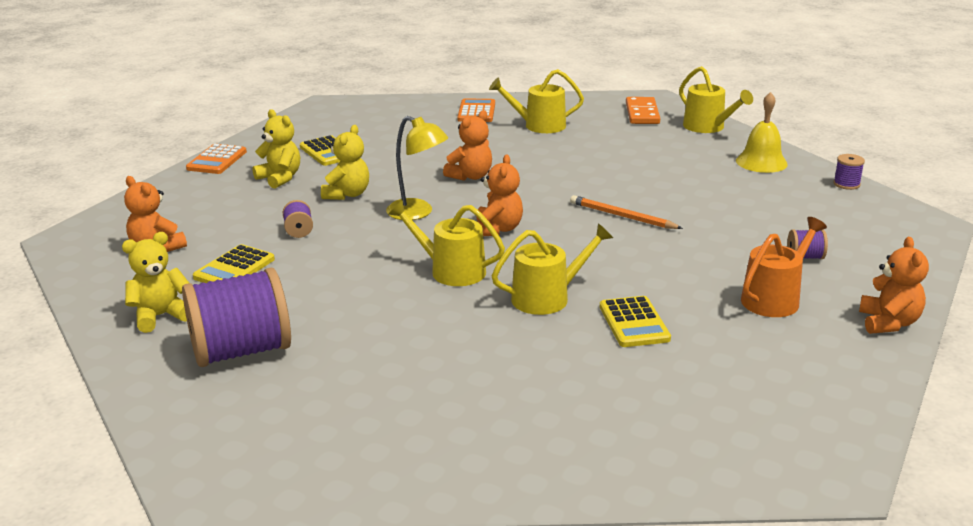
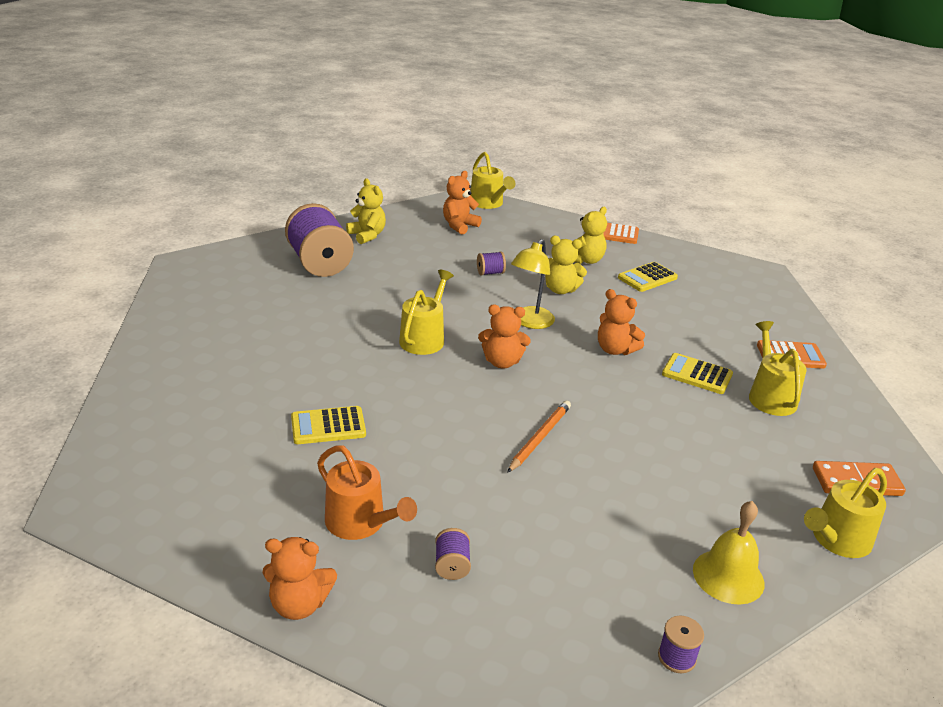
camera: 85 degrees right, 5 degrees up
(234, 268) = (430, 253): yellow calculator -> yellow calculator (697, 374)
(547, 298) = (376, 383): yellow watering can -> yellow watering can (488, 203)

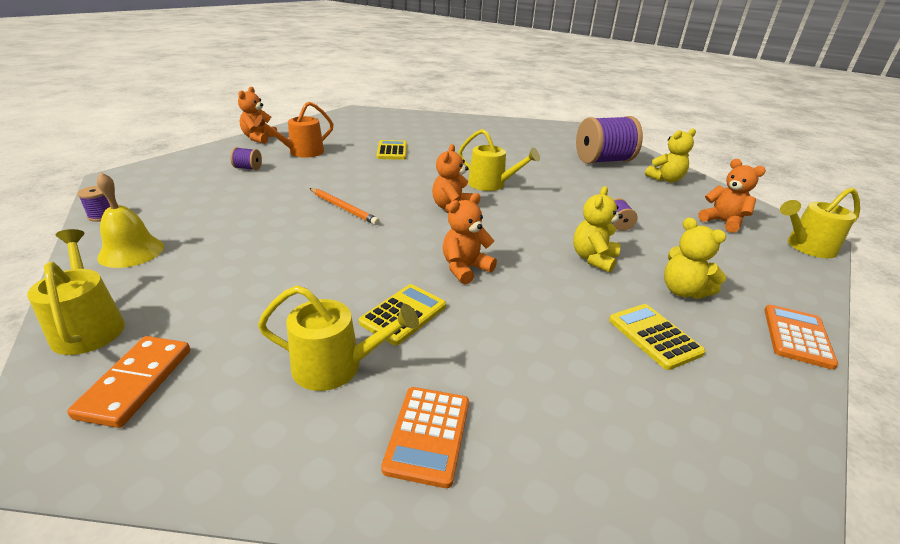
camera: 100 degrees right, 0 degrees up
(530, 322) = (519, 230): yellow lamp -> none

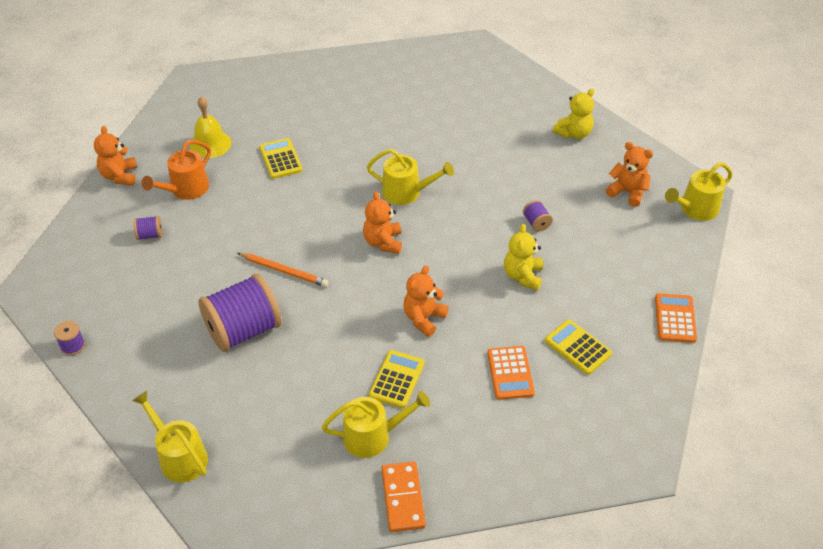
camera: 15 degrees left, 15 degrees up
(131, 251) = (141, 380): yellow bell -> yellow bell (210, 144)
(136, 382) = (253, 486): orange domino -> orange domino (403, 498)
(428, 435) = (453, 465): orange calculator -> orange calculator (510, 373)
(603, 161) = (508, 114): purple spool -> purple spool (243, 330)
(683, 291) = (595, 294): yellow teddy bear -> none

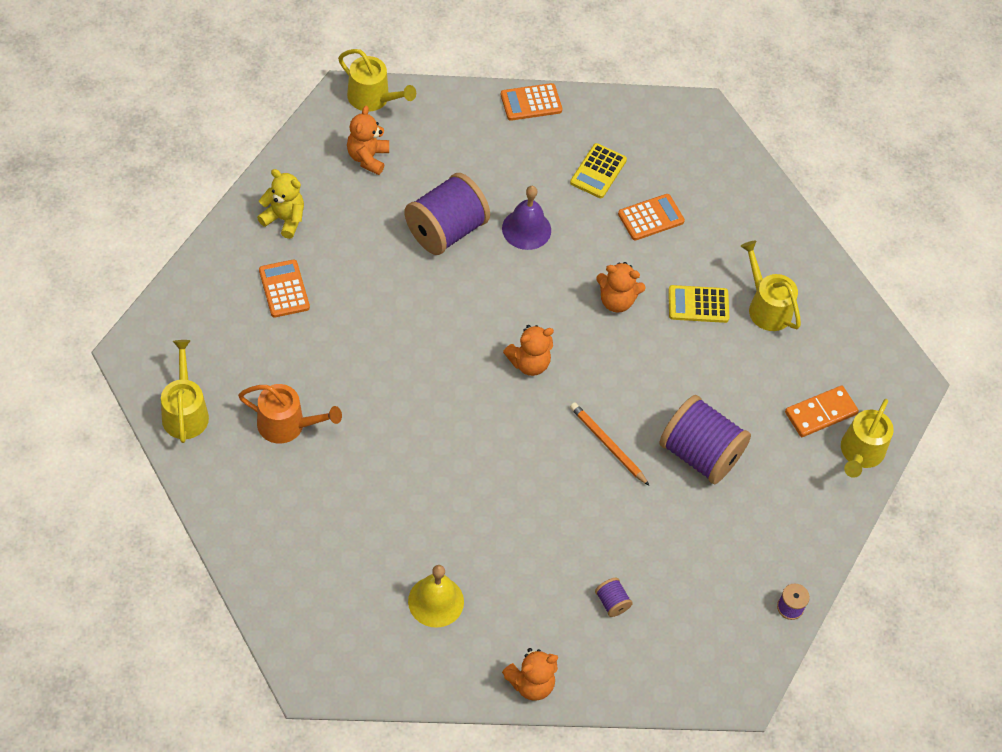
camera: 115 degrees left, 10 degrees up
(186, 189) = (525, 595): orange watering can -> orange watering can (287, 425)
(280, 159) = (435, 510): yellow calculator -> none
(284, 271) = (608, 444): orange pencil -> orange pencil turned 45 degrees counterclockwise
(403, 498) = (814, 269): orange domino -> orange domino (820, 413)
(406, 192) = (443, 361): yellow watering can -> yellow watering can (185, 412)
(506, 121) = (284, 289): none -> orange calculator
(523, 276) = (526, 229): yellow teddy bear -> purple bell
(536, 223) = (446, 230): purple spool -> purple spool, size x2.41

